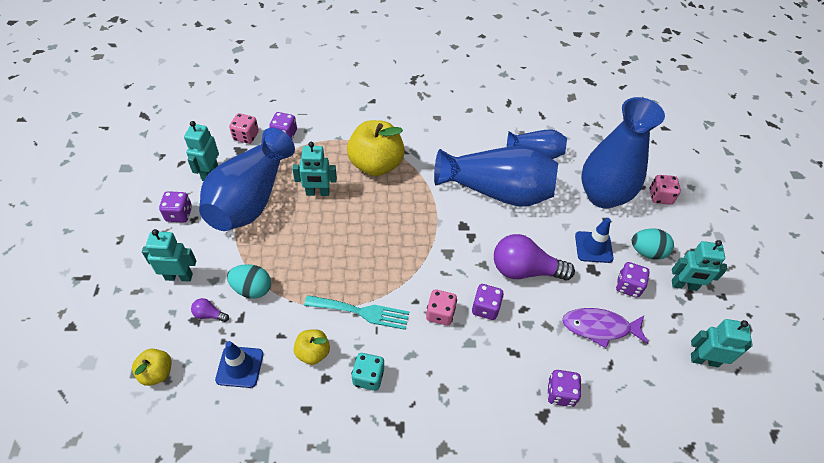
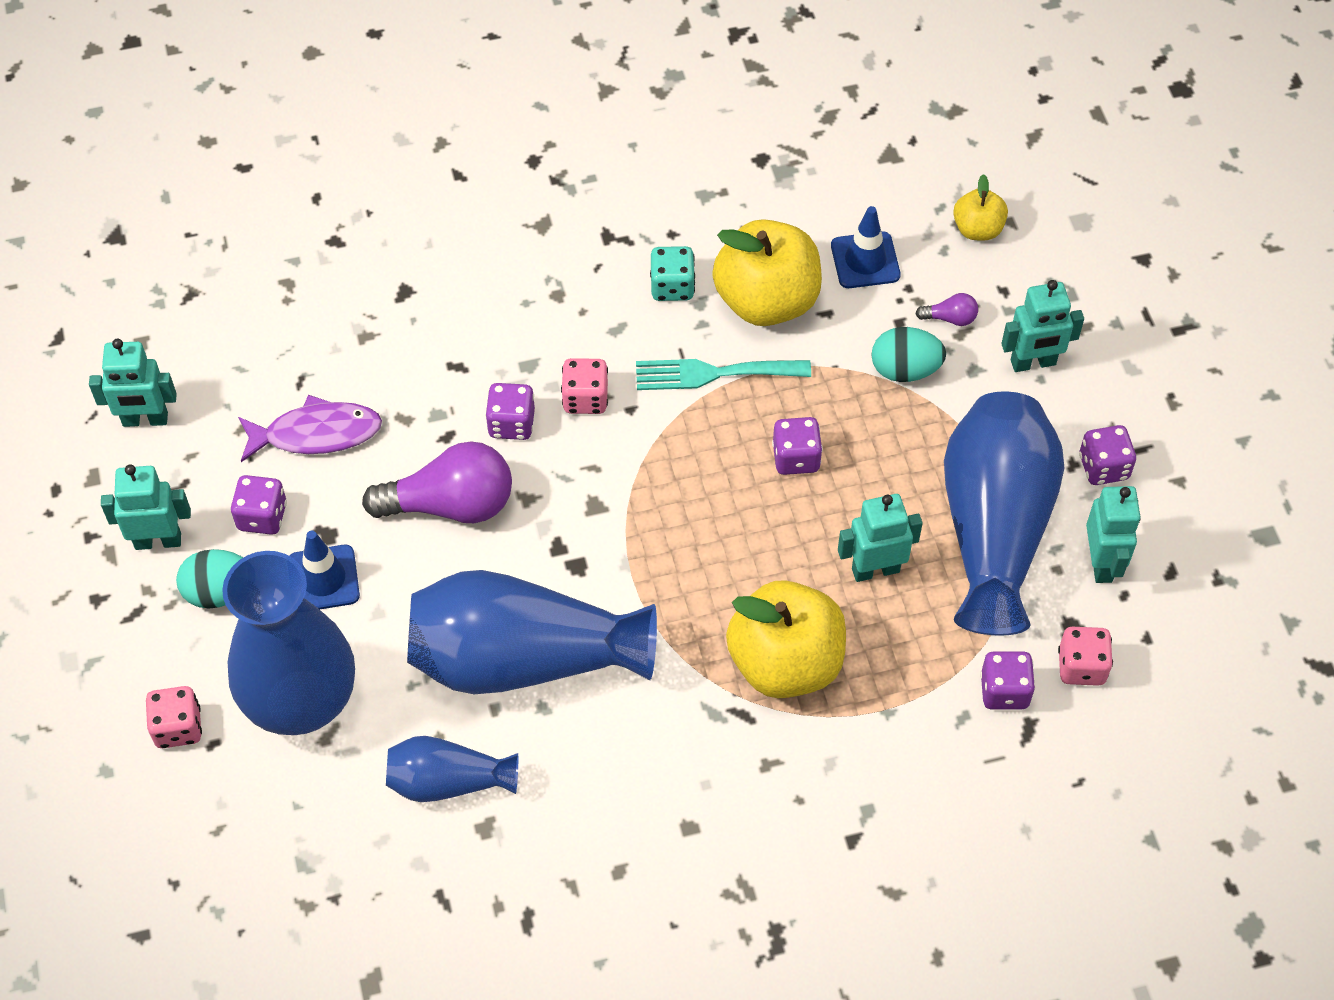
camera: 170 degrees right, 5 degrees up
(313, 353) = (766, 300): yellow apple -> yellow apple, size x1.97
(560, 393) = (380, 324): purple dice -> purple dice (796, 458)

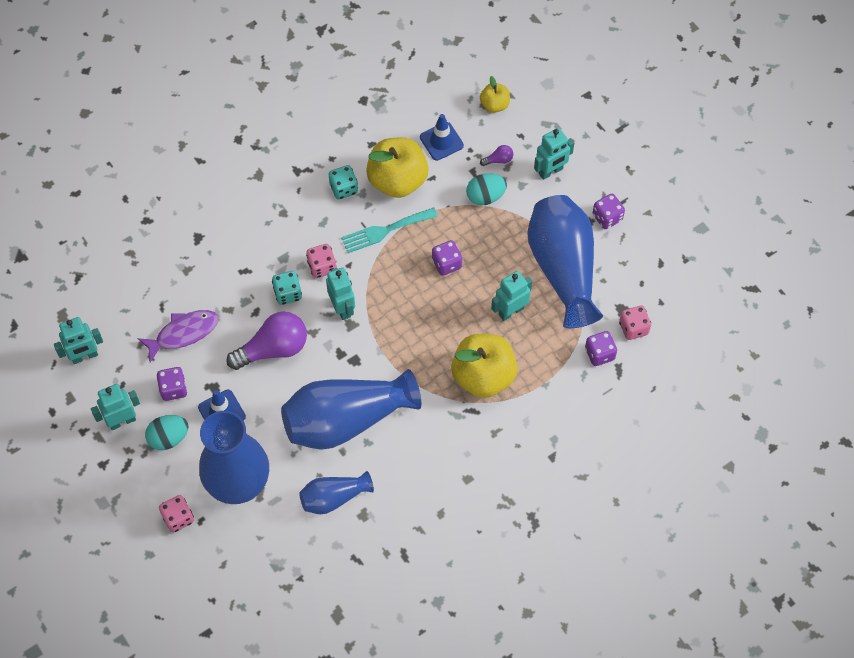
camera: 20 degrees left, 5 degrees up
(511, 423) = (287, 293): purple dice -> turquoise dice
(1101, 563) = (624, 269): turquoise robot -> turquoise robot (342, 308)

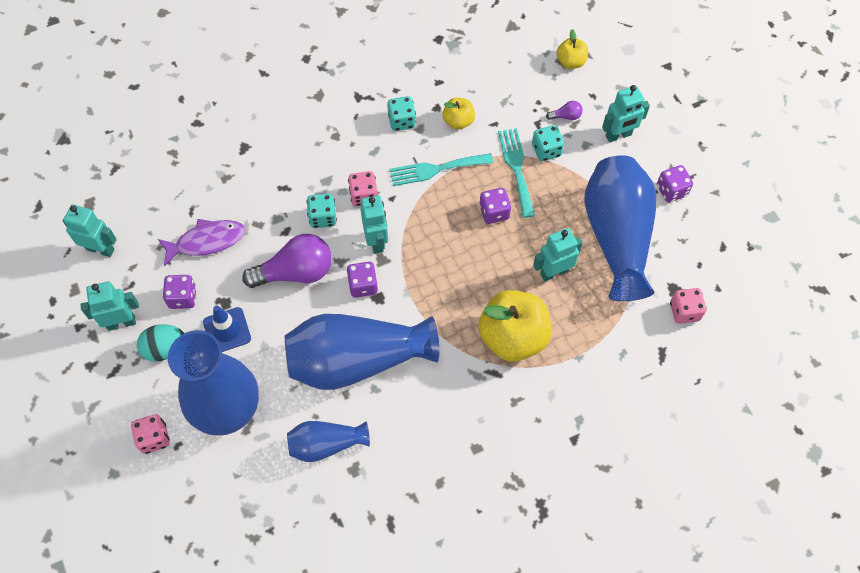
camera: 10 degrees right, 0 degrees up
(84, 356) = (100, 249): turquoise robot -> turquoise robot turned 150 degrees counterclockwise
(397, 180) = (458, 121): yellow apple -> yellow apple, size x0.51
(441, 141) = (510, 89): blue traffic cone -> none
(460, 218) = (516, 168): none -> turquoise fork
(485, 196) = (546, 150): turquoise egg -> turquoise dice
(599, 354) = (643, 333): purple dice -> purple dice (363, 285)

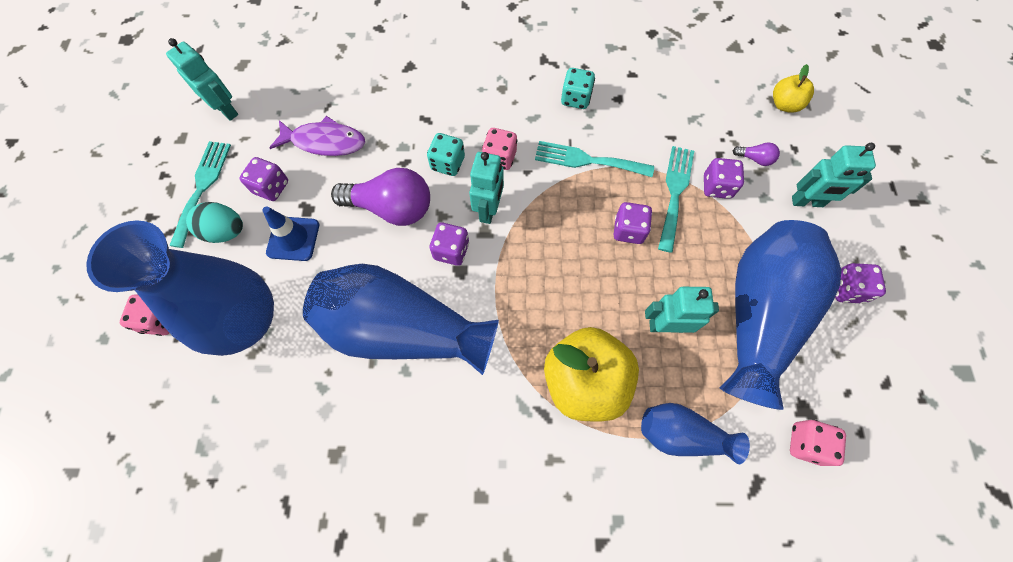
camera: 25 degrees right, 5 degrees up
(121, 322) = (202, 188): turquoise robot -> turquoise fork
(326, 444) = (322, 410): blue vase -> blue vase (682, 435)
(458, 121) = (634, 120): yellow apple -> none
(546, 150) = (717, 187): turquoise dice -> purple dice

